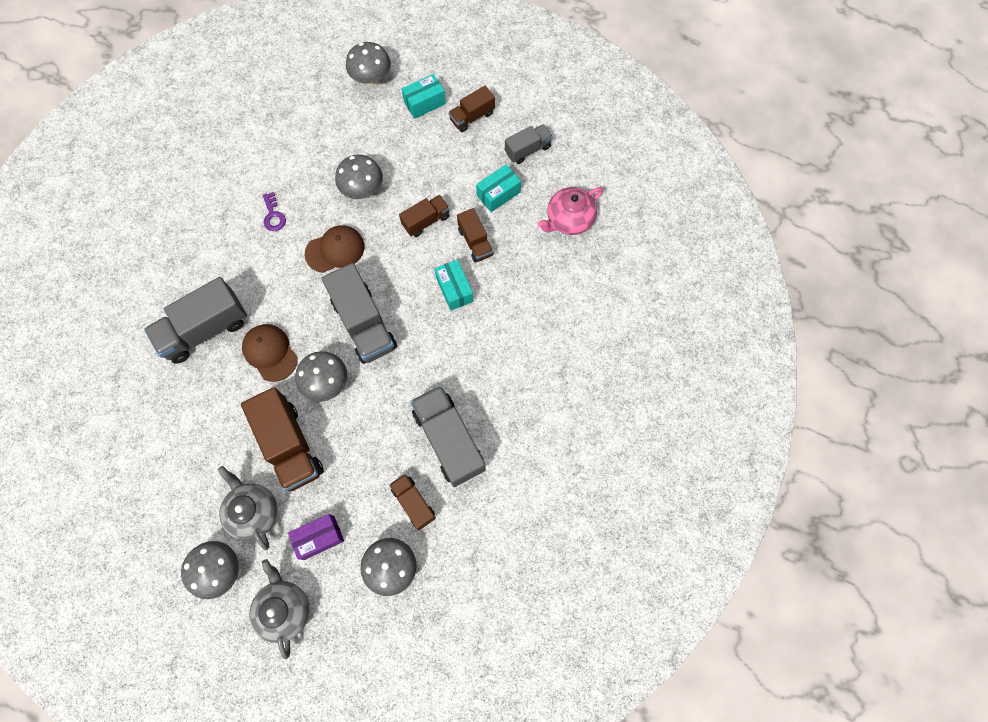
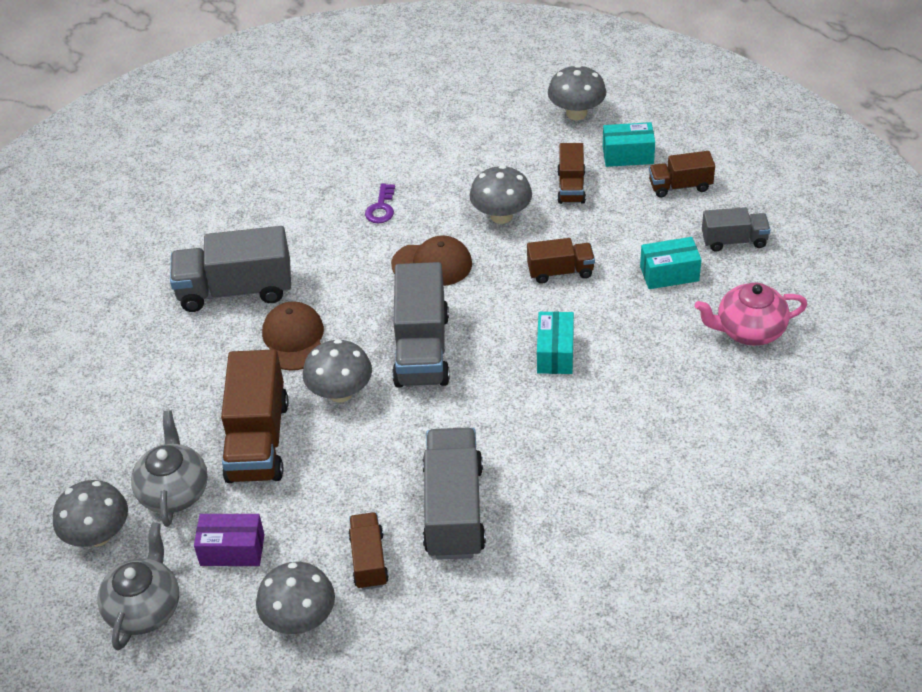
camera: 30 degrees right, 25 degrees down
(475, 242) = (610, 313): brown truck -> brown truck (571, 187)

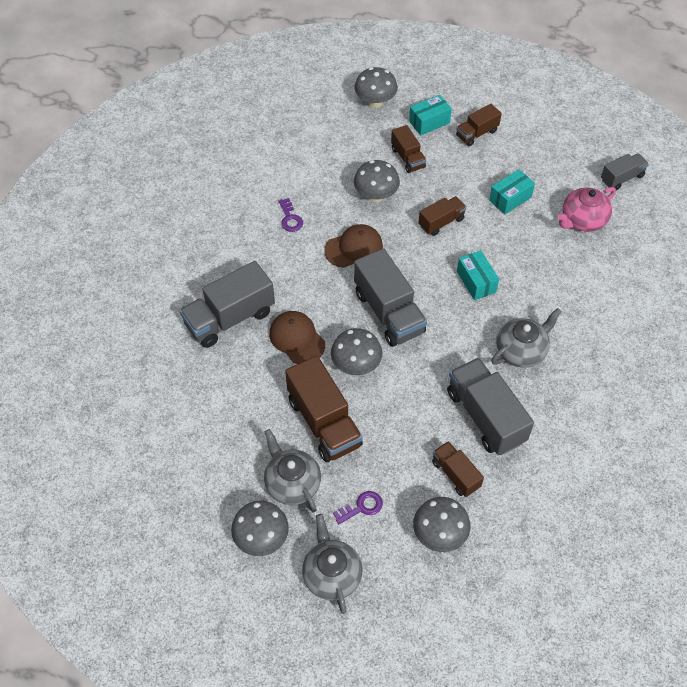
camera: 30 degrees left, 10 degrees up
(232, 550) = (362, 507): purple box -> purple key
(555, 452) = (521, 351): none -> grey teapot
(734, 240) = (534, 161): grey truck -> grey truck (622, 178)

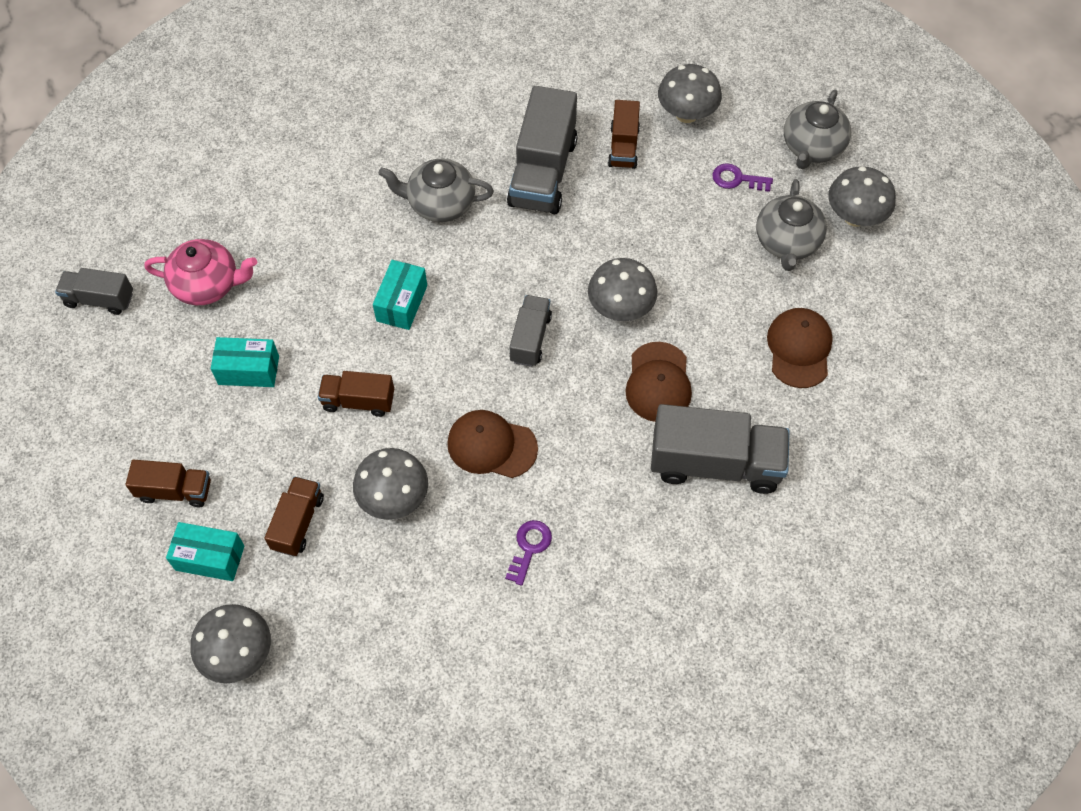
camera: 140 degrees left, 5 degrees up
(231, 416) = (799, 349): none -> brown cap
(324, 422) = (706, 275): brown truck -> none
(389, 312) = (530, 338): grey truck -> grey truck, size x0.56

